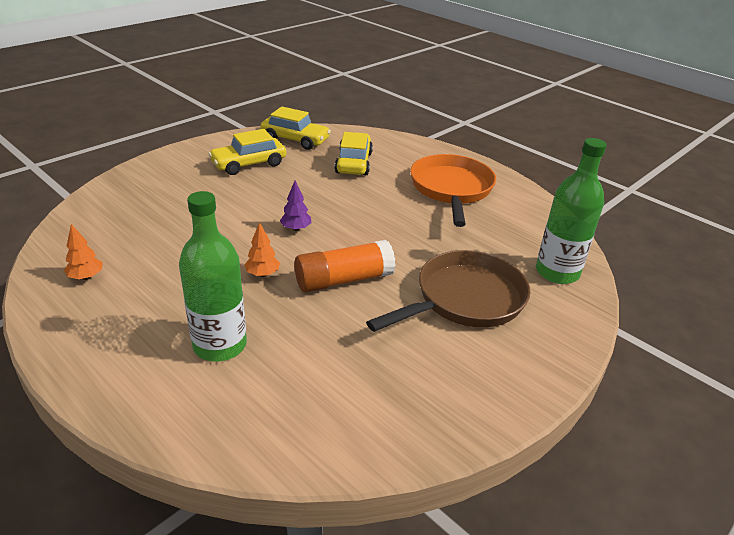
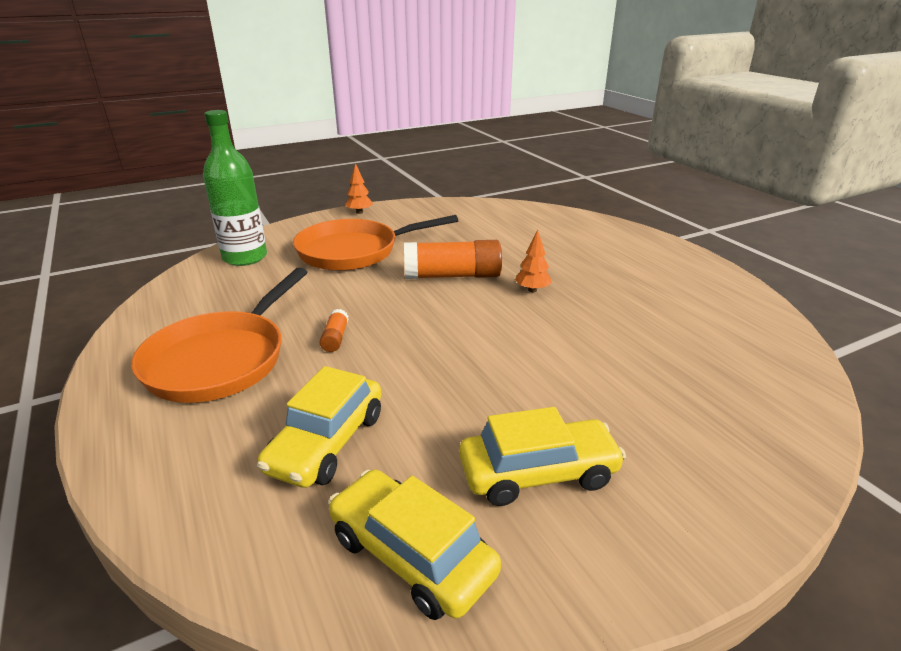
camera: 160 degrees left, 5 degrees down
(86, 277) = (721, 309): orange tree -> orange tree (359, 212)
(220, 345) = (571, 250): green bottle -> none
(296, 229) = (483, 330): purple tree -> none
(396, 210) = (335, 338): none -> orange glue stick
(464, 299) = (354, 251): brown pan -> orange pan

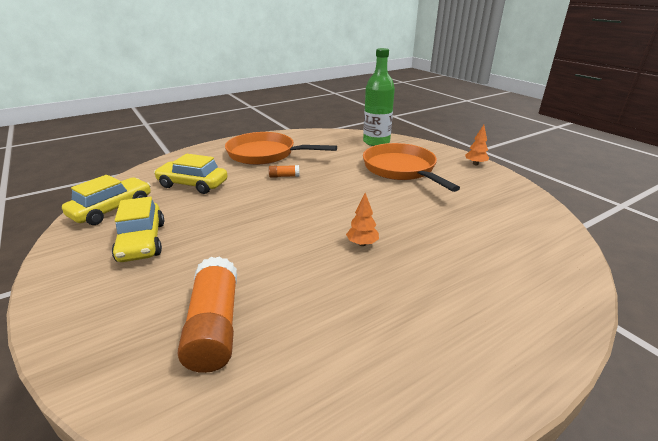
camera: 85 degrees right, 0 degrees up
(452, 276) = (375, 207): orange glue stick -> orange glue stick (214, 326)

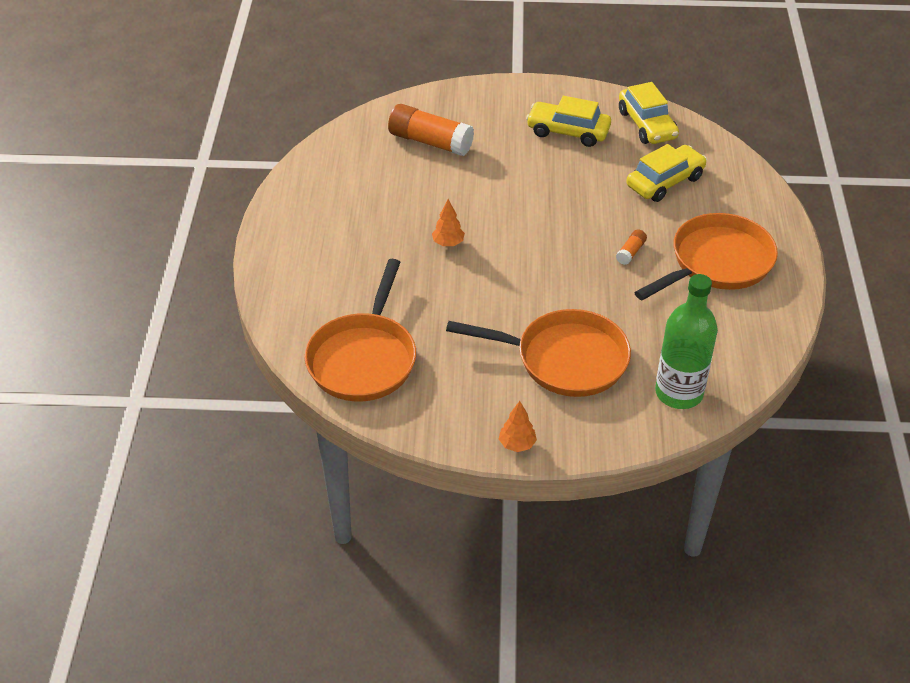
camera: 125 degrees right, 15 degrees up
(522, 229) = (364, 358): none -> orange pan

